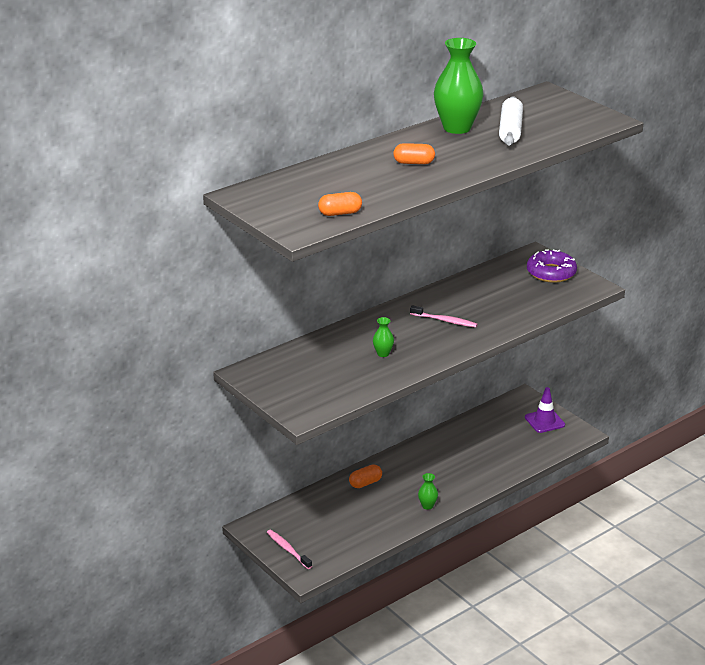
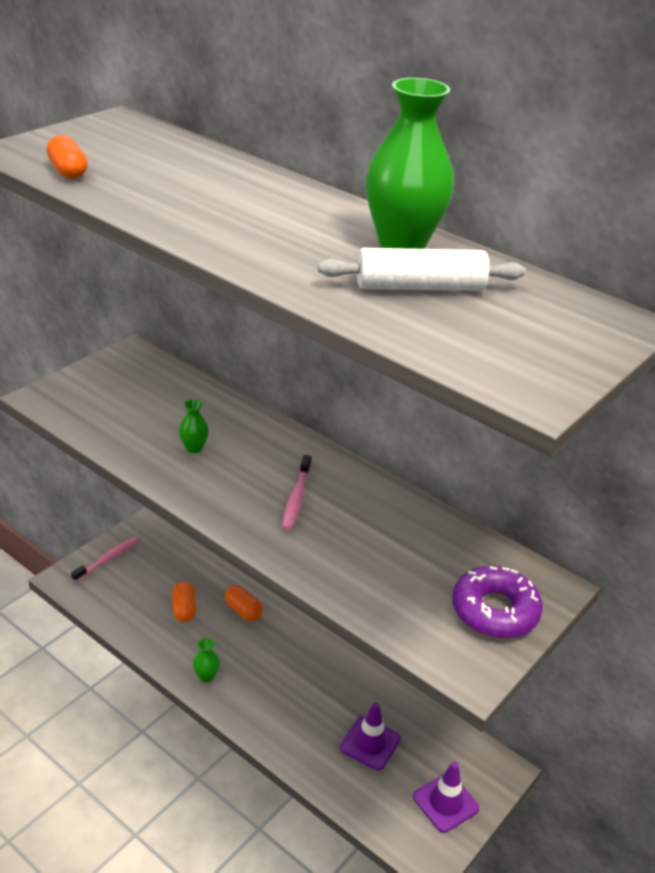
camera: 75 degrees right, 5 degrees up
(414, 163) = (250, 213): orange capsule -> orange capsule (184, 609)
(497, 442) = (370, 743): none -> purple traffic cone

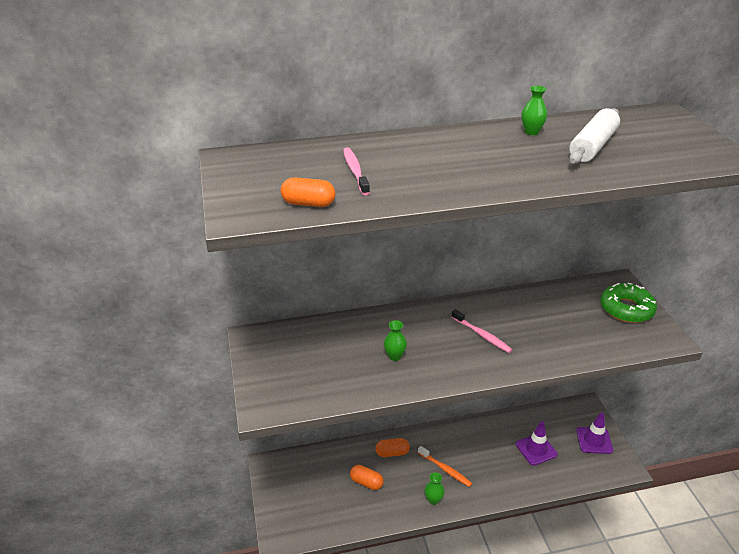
camera: 50 degrees left, 0 degrees up
(107, 559) = (282, 502): pink toothbrush -> pink toothbrush (355, 171)
(259, 668) = (445, 469): none -> orange toothbrush
(402, 243) = (531, 132): green vase -> green vase, size x0.44
(495, 611) = (626, 309): purple donut -> green donut

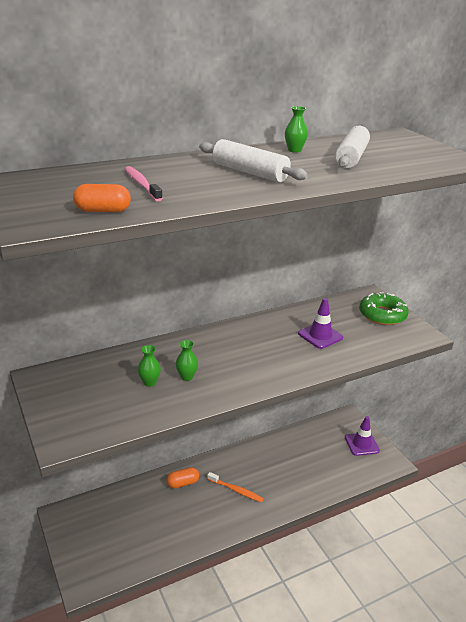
camera: 15 degrees left, 5 degrees down
(366, 482) = (163, 515): orange capsule -> none
(433, 500) = (230, 520): green vase -> green vase (149, 382)
(471, 162) = (249, 172): none -> white rolling pin
(482, 335) = (264, 349): pink toothbrush -> none
(536, 449) = (314, 459): purple traffic cone -> purple traffic cone (320, 335)

